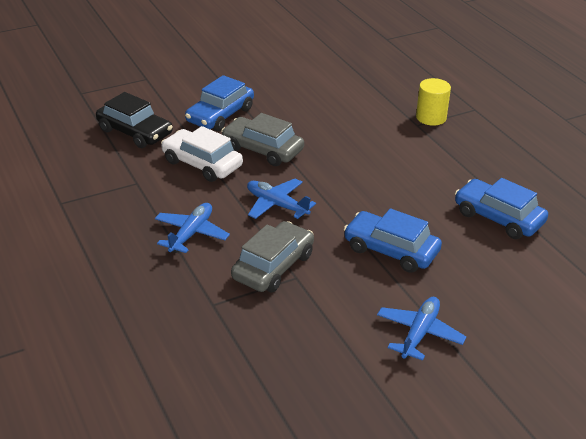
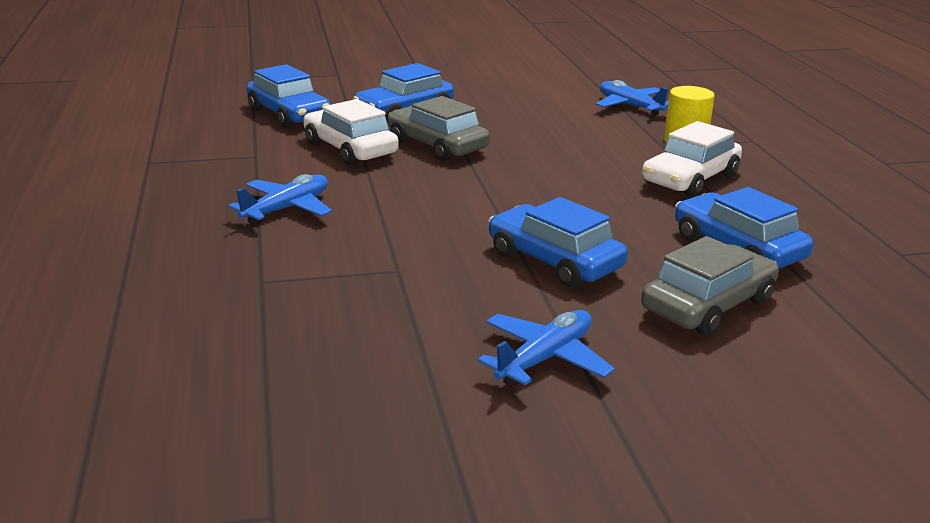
camera: 15 degrees right, 10 degrees down
(135, 132) = (289, 114): black car -> blue car
(273, 266) = (373, 254): grey car -> grey car (708, 305)
(277, 205) = (420, 196): blue plane -> blue plane (630, 106)
(447, 156) = (690, 179): none -> white car

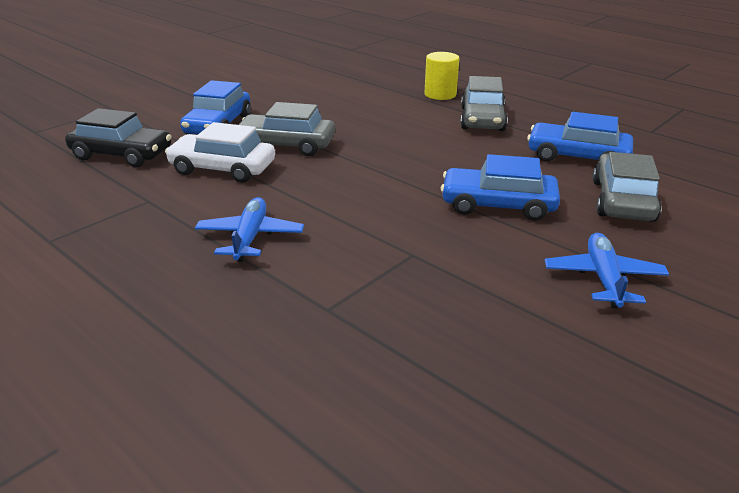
camera: 35 degrees left, 5 degrees up
(289, 114) = (122, 154): blue car -> black car
(630, 106) = (370, 79): blue plane -> none
(690, 179) = (482, 119): white car -> grey car

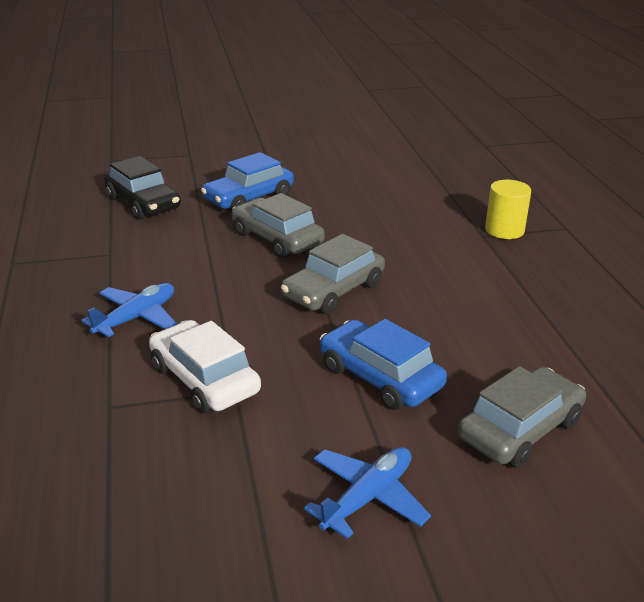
camera: 35 degrees right, 0 degrees up
(222, 169) = (197, 244): white car -> white car (204, 379)
(482, 119) = (507, 275): grey car -> grey car (333, 290)
(577, 156) = (549, 359): blue car -> none

